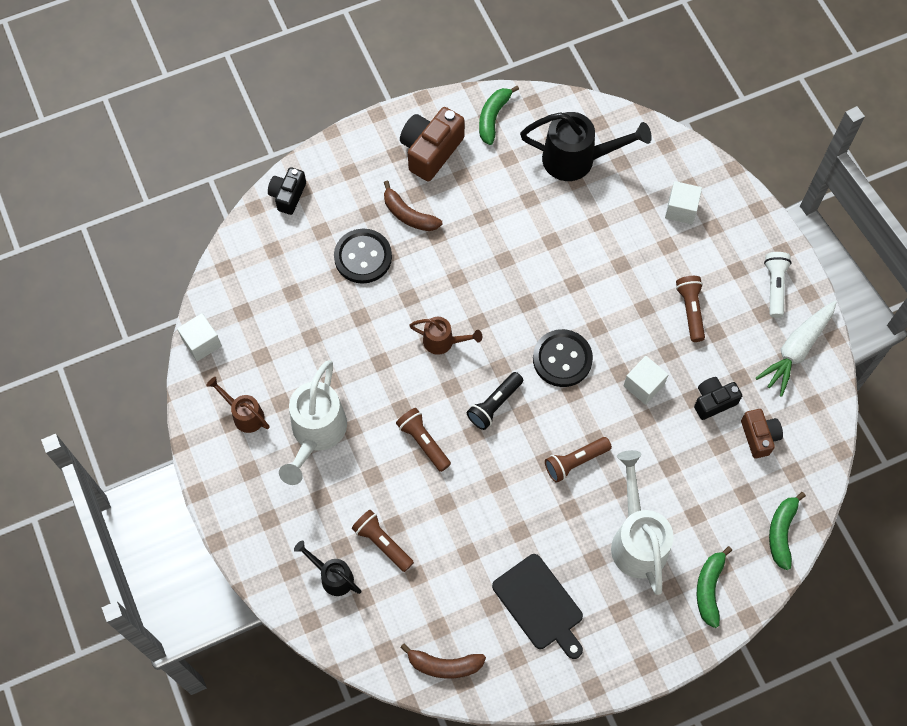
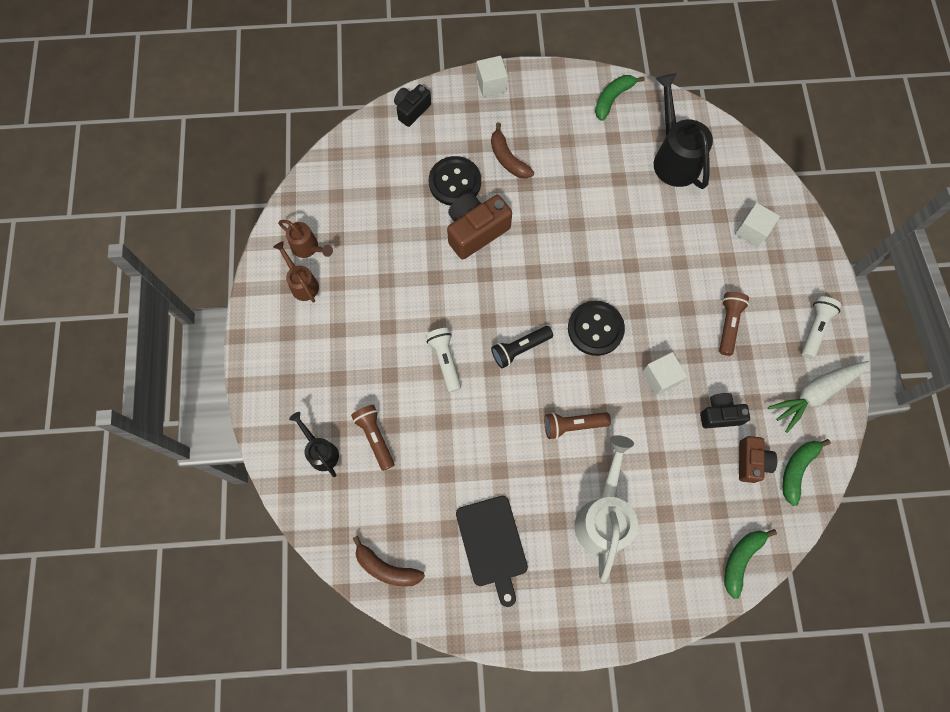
camera: 20 degrees right, 5 degrees up
(202, 343) = (291, 210): white cube -> white cube (491, 84)
(316, 433) = (356, 321): white watering can -> none
(423, 442) = (445, 360): brown flashlight -> white flashlight
(431, 151) = (547, 110): brown camera -> brown camera (475, 231)
(443, 342) = (496, 278): brown watering can -> brown watering can (308, 248)
(577, 159) = (673, 158): black watering can -> black watering can turned 135 degrees counterclockwise
(709, 589) = (653, 587): green banana -> green banana (797, 470)

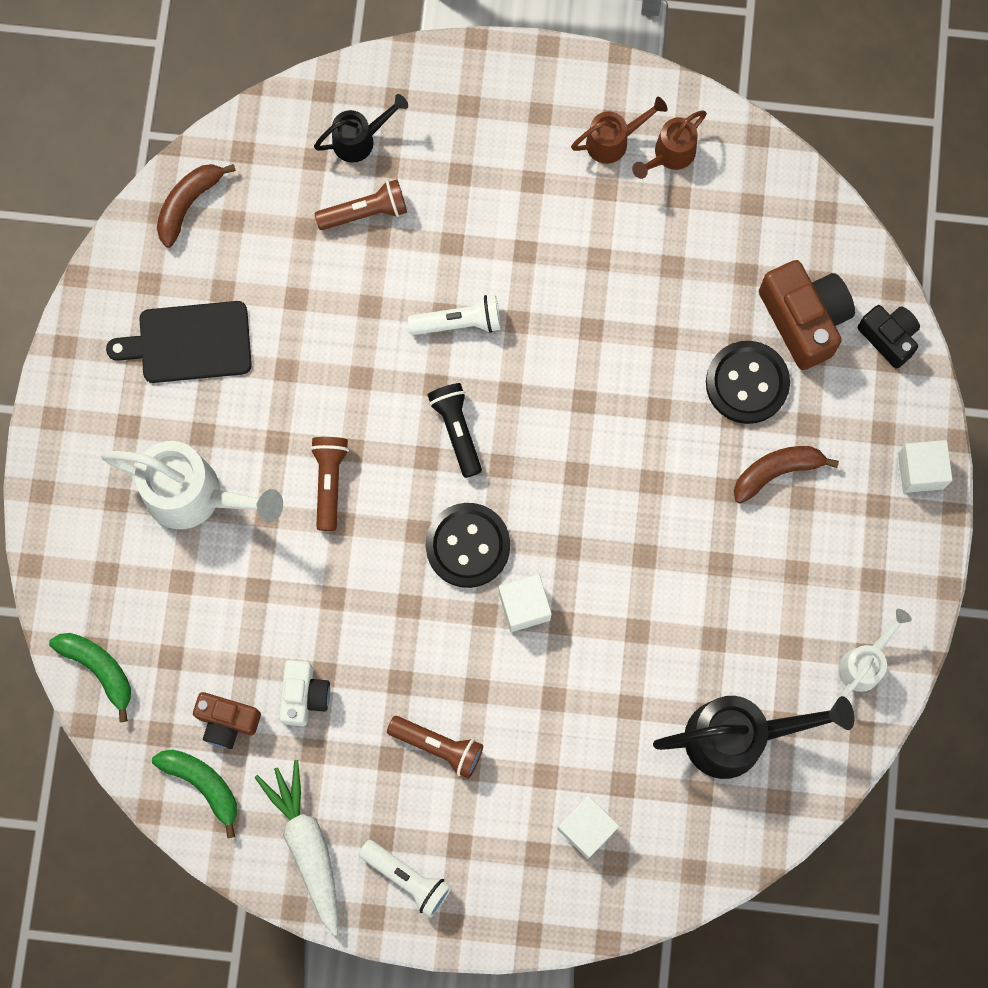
camera: 100 degrees right, 5 degrees up
(475, 231) = (658, 400): brown camera -> brown camera (804, 319)
(612, 99) = (864, 663): green banana -> white watering can
(660, 377) = (375, 623): white cube -> white cube (524, 606)
(720, 414) = (304, 695): black camera -> white camera

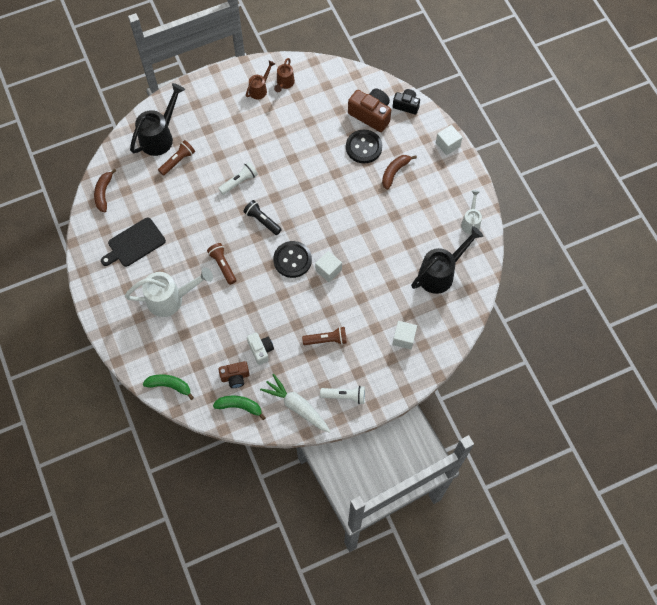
camera: 30 degrees left, 10 degrees down
(360, 140) = (160, 136): black watering can -> black watering can, size x1.80

